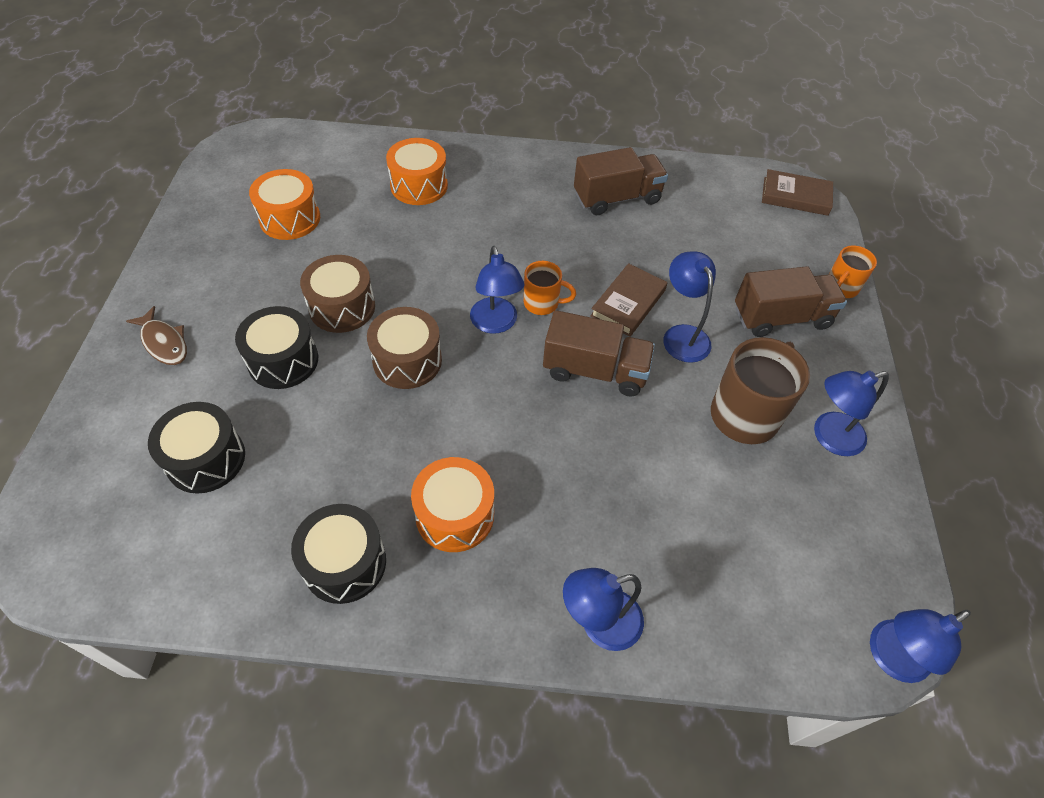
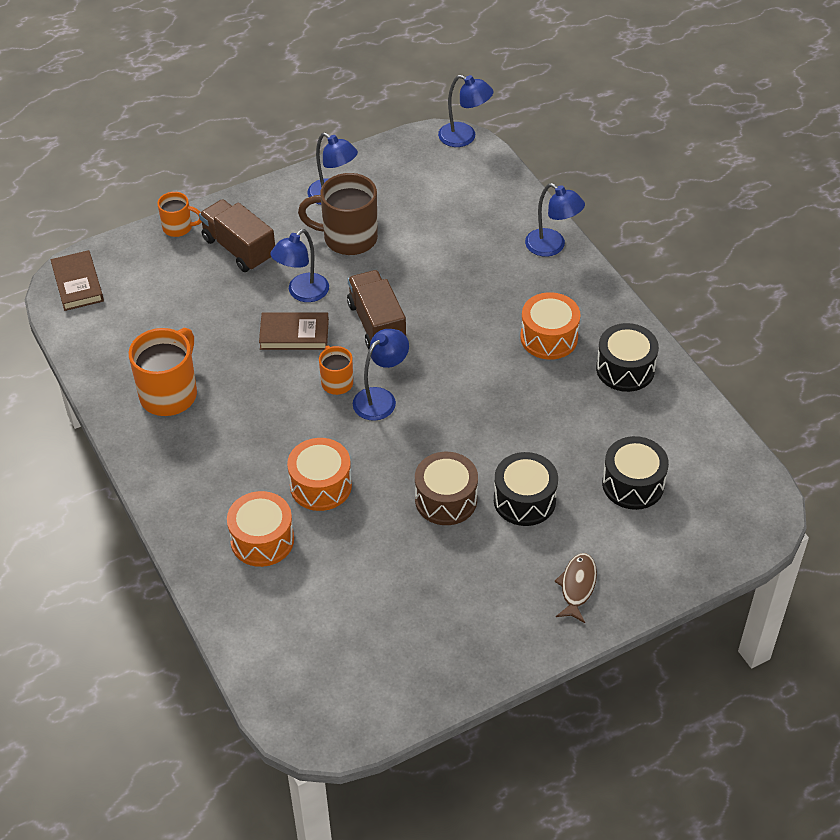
camera: 120 degrees left, 5 degrees down
(290, 218) = (382, 606): orange drum -> orange drum (321, 485)
(407, 360) = (459, 429): brown drum -> none
(617, 198) = (170, 393): brown truck -> orange mug

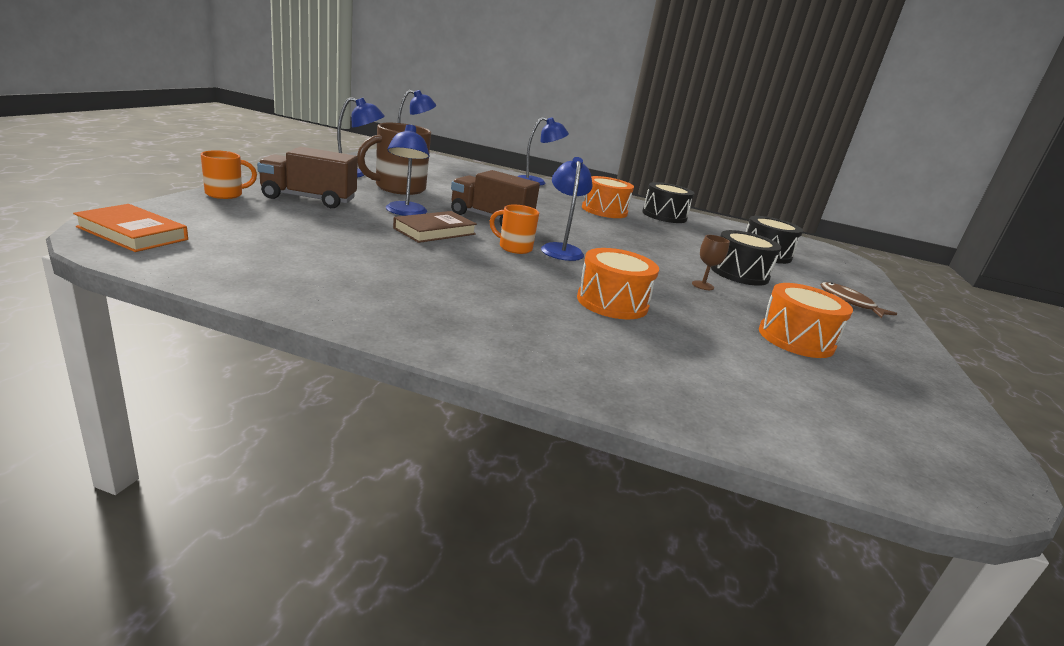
camera: 50 degrees left, 25 degrees down
(78, 284) = (133, 233): brown book -> orange book
(170, 393) = (368, 282): orange mug -> none
(262, 540) = (637, 352): orange drum -> orange drum (795, 339)
(446, 499) = (702, 285): brown drum -> brown goblet

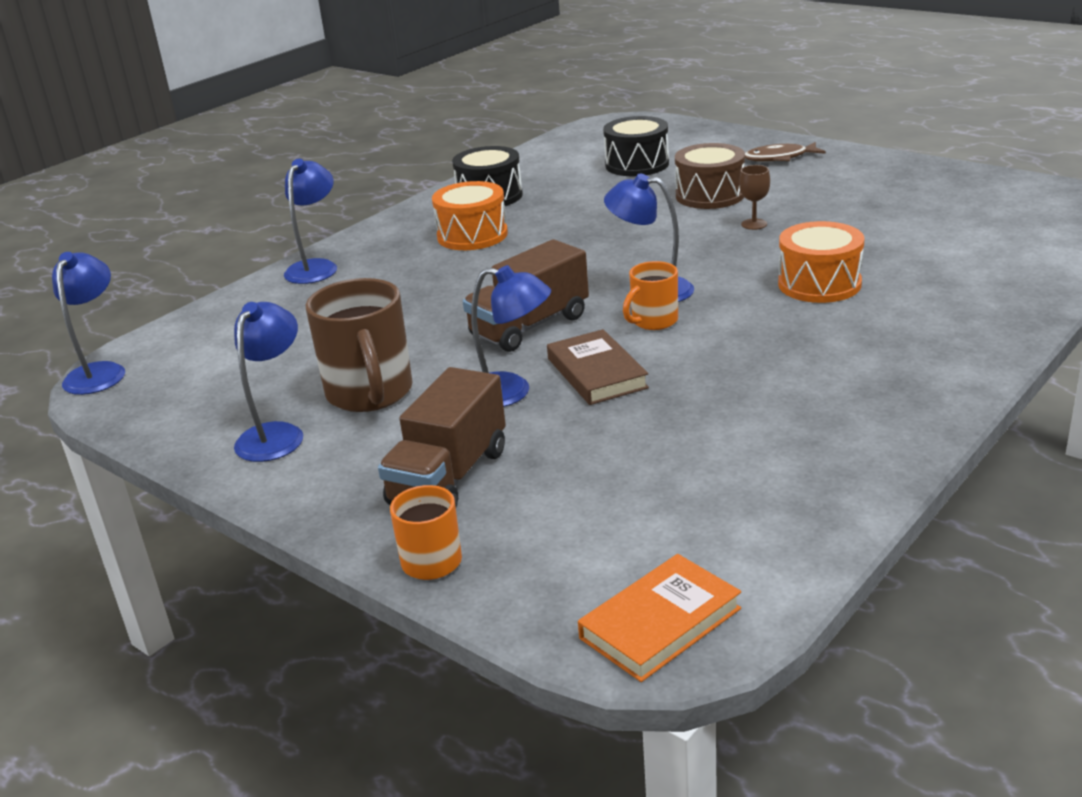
camera: 60 degrees left, 5 degrees up
(739, 273) = (710, 195): black drum -> brown drum
(795, 339) = (881, 208): orange drum -> none

